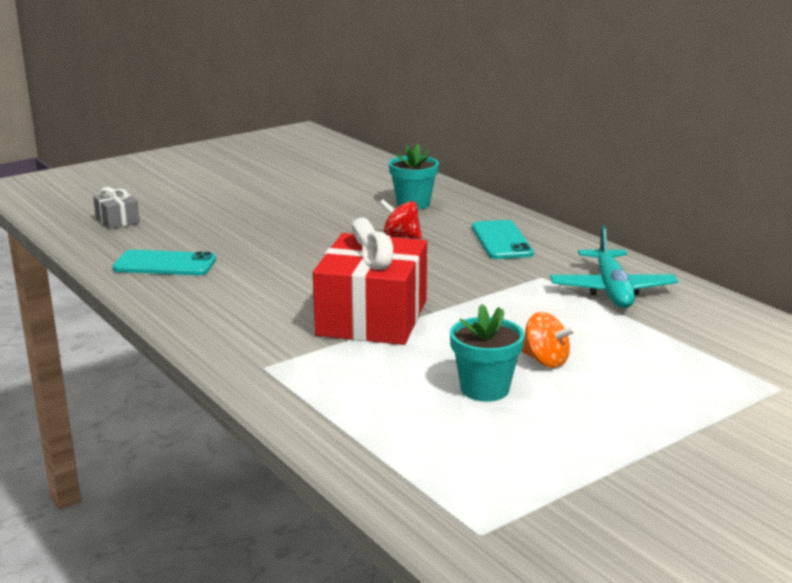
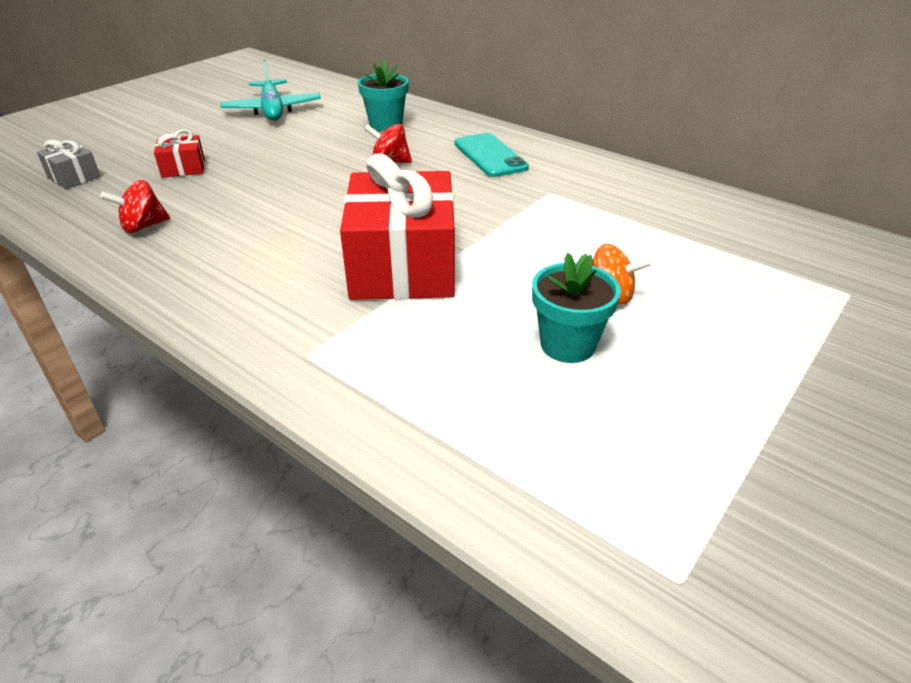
camera: 15 degrees left, 15 degrees up
(165, 264) = (143, 226): turquoise phone -> red spinning top
(212, 223) = (183, 168): none -> red gift
(612, 290) = (623, 199): turquoise plane -> turquoise plane (272, 110)

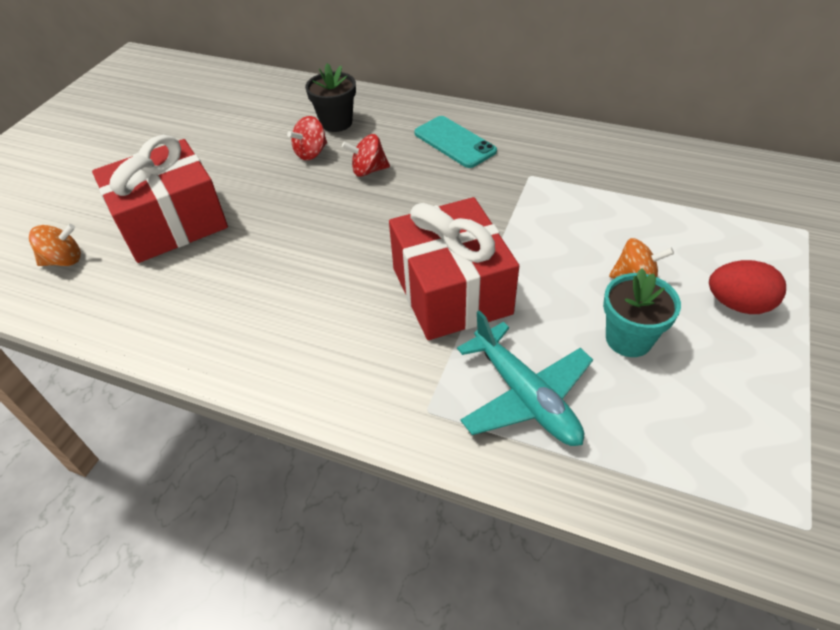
camera: 15 degrees left, 10 degrees up
(74, 177) = (64, 260): grey gift -> orange spinning top
(143, 226) = (182, 305): red spinning top -> red spinning top (311, 153)
(183, 168) = (172, 223): red gift -> red gift, size x2.28
(272, 110) = (212, 126): turquoise plane -> turquoise plane (525, 396)
(386, 124) = (336, 122): turquoise flower pot -> black flower pot
(720, 342) = (738, 304): none -> red egg

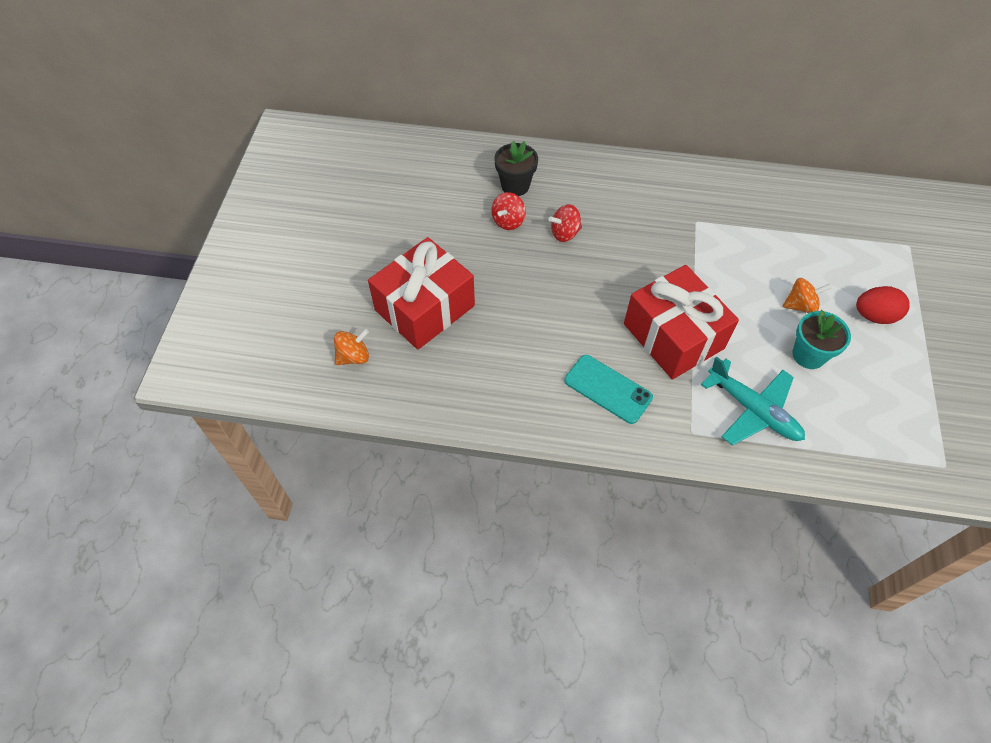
camera: 15 degrees left, 10 degrees up
(454, 142) = (624, 195): turquoise phone -> turquoise phone (607, 389)

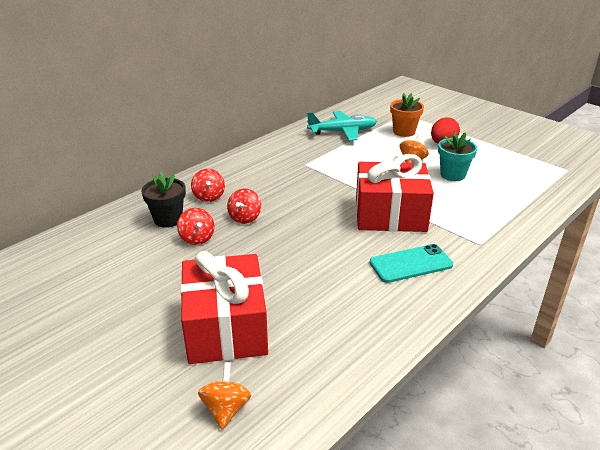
camera: 55 degrees left, 25 degrees down
(571, 189) = (209, 197): none -> red spinning top
(753, 410) = (480, 212): turquoise plane -> turquoise plane (343, 131)
(862, 267) = (404, 132): none -> orange flower pot

